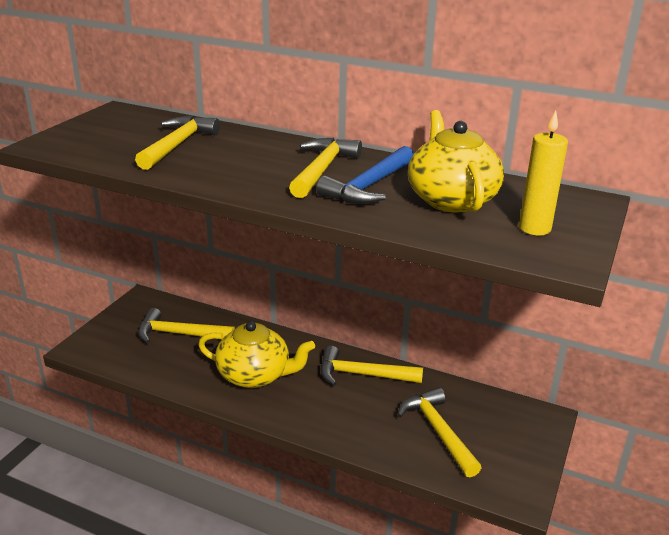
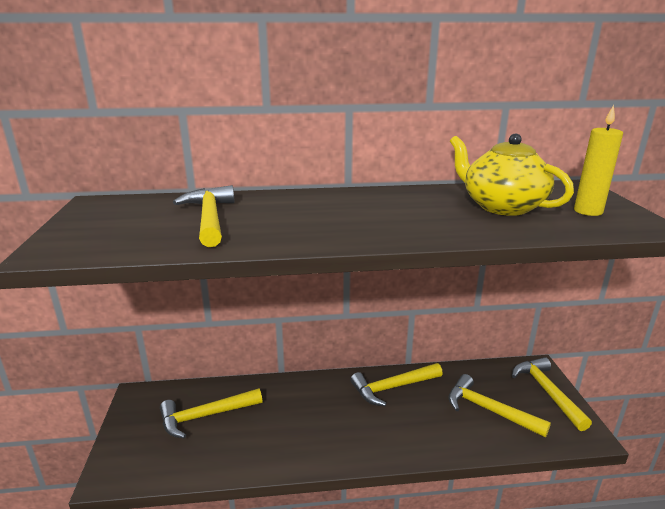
camera: 30 degrees left, 5 degrees down
(255, 375) = (310, 426): yellow teapot -> none
(322, 169) = (372, 208): yellow hammer -> yellow hammer (547, 392)
(369, 186) = (430, 212): blue hammer -> none

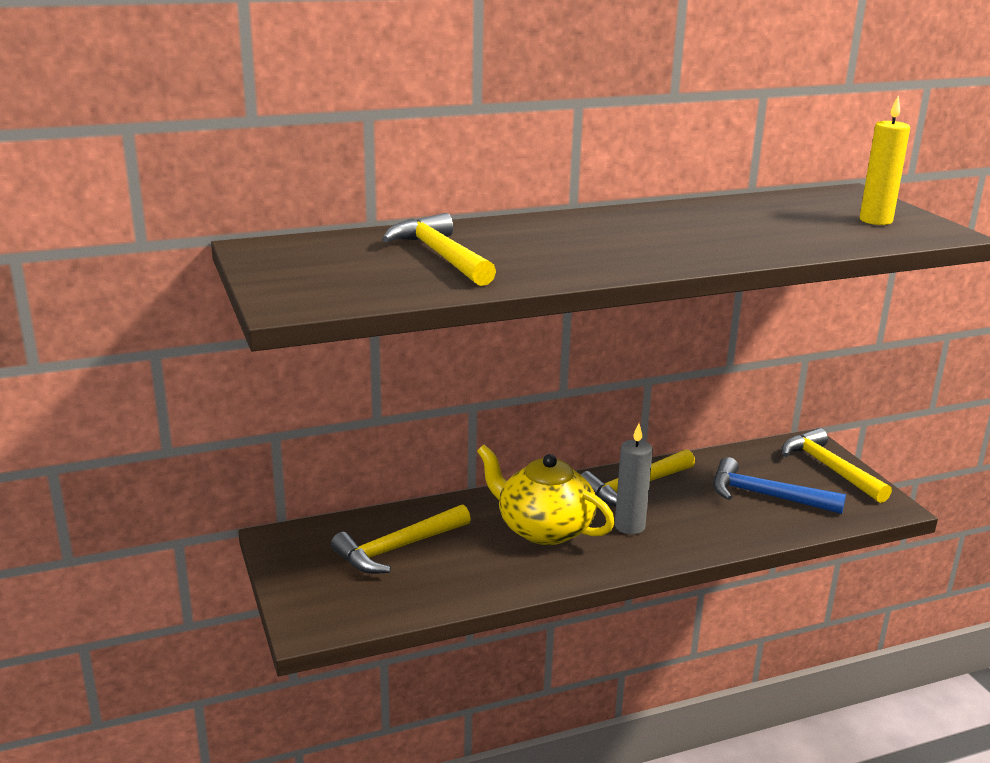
camera: 15 degrees left, 0 degrees up
(374, 422) = (629, 526): none -> grey candle
(489, 410) = (766, 496): yellow hammer -> blue hammer
(502, 206) = (778, 221): yellow teapot -> yellow teapot (543, 529)

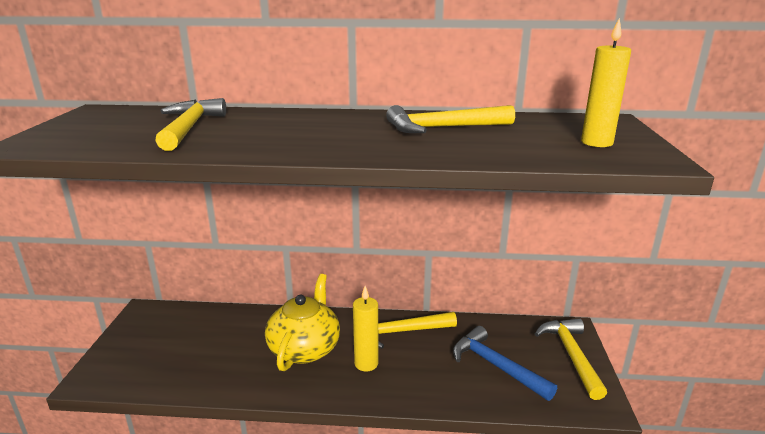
camera: 25 degrees right, 0 degrees up
(398, 548) = (200, 337): yellow hammer -> yellow hammer (443, 128)
(543, 529) = (305, 348): yellow teapot -> yellow teapot turned 45 degrees clockwise
(629, 526) = (366, 363): grey candle -> yellow candle

